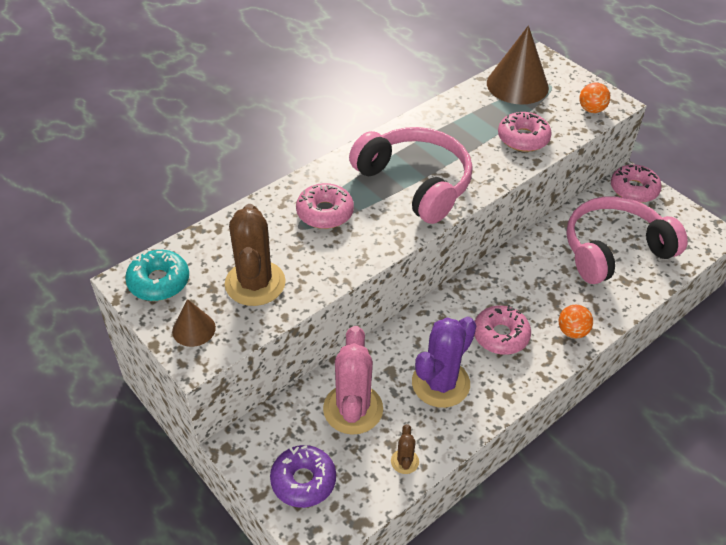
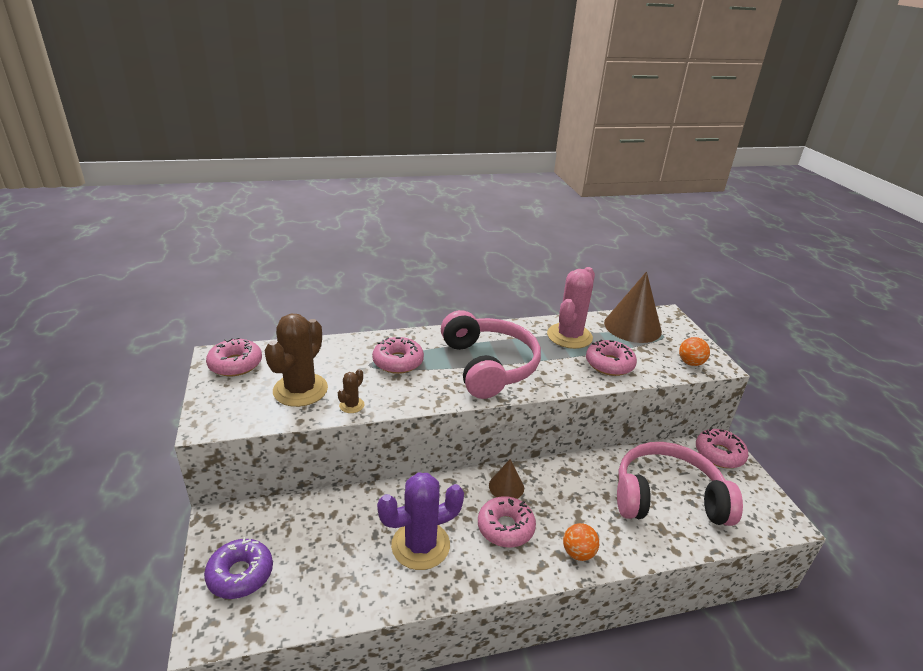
camera: 25 degrees right, 15 degrees down
(159, 282) = (235, 364): turquoise donut -> pink donut
(194, 329) = (226, 404): brown cone -> brown cone (506, 486)
(353, 409) = (329, 533): pink cactus -> pink cactus (569, 336)
(404, 461) = (336, 599): brown cactus -> brown cactus (351, 405)

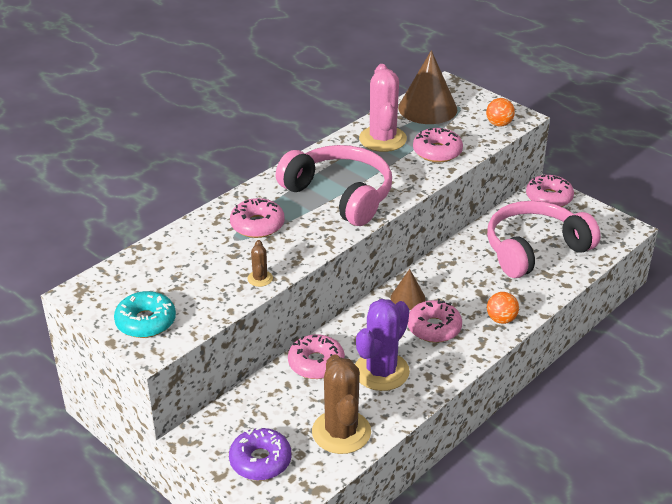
camera: 30 degrees left, 5 degrees up
(231, 399) = (146, 322): none -> turquoise donut
(235, 364) = (107, 292): pink donut -> pink donut (316, 363)
(300, 390) = (199, 286): brown cactus -> brown cactus (341, 432)

